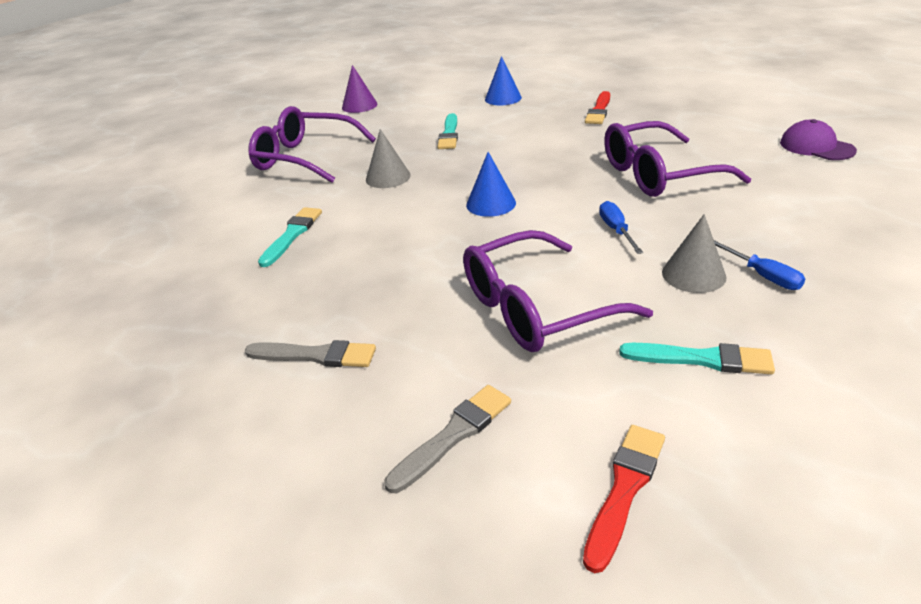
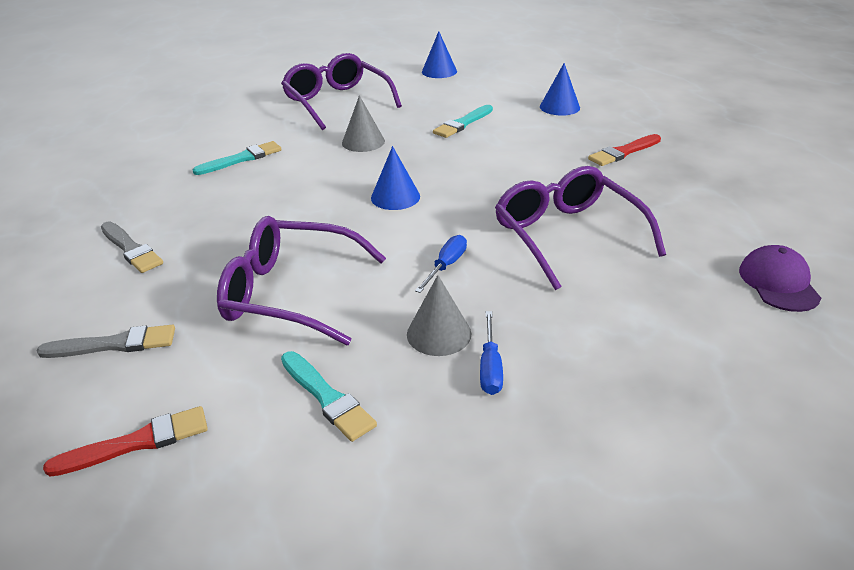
camera: 35 degrees right, 0 degrees up
(359, 106) = (439, 71): purple cone -> blue cone
(658, 174) = (567, 235): purple glasses -> purple glasses turned 45 degrees clockwise

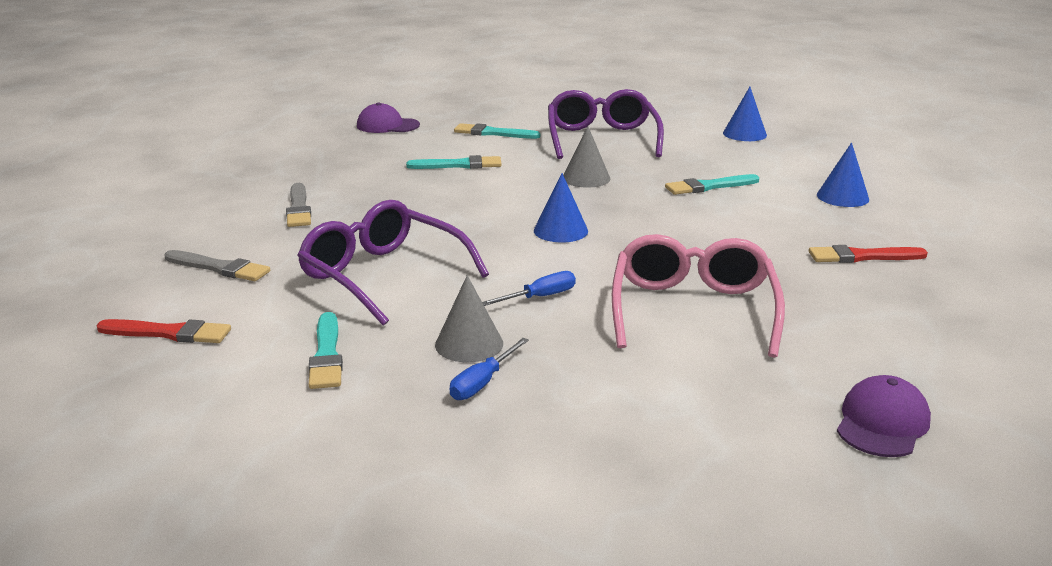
camera: 30 degrees right, 10 degrees down
(130, 136) = (387, 125): none -> purple cap
(239, 119) = (493, 133): none -> turquoise brush
(567, 235) = (693, 310): purple glasses -> pink glasses

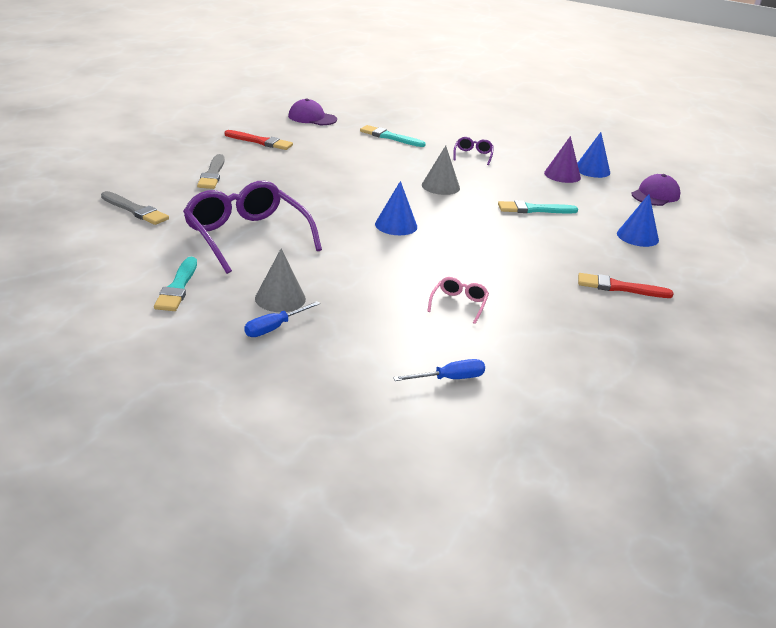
camera: 10 degrees right, 5 degrees up
(169, 333) = (80, 252): red brush -> red brush (261, 142)
(459, 165) = (349, 159): turquoise brush -> none
(540, 297) = (350, 273): blue screwdriver -> blue screwdriver (449, 379)
(602, 139) = (473, 155): purple glasses -> purple glasses, size x0.43
(693, 310) = (459, 304): pink glasses -> pink glasses, size x0.43
(715, 144) = (562, 175): none -> purple cone
(882, 423) = (546, 414): purple cap -> purple cap (655, 195)

